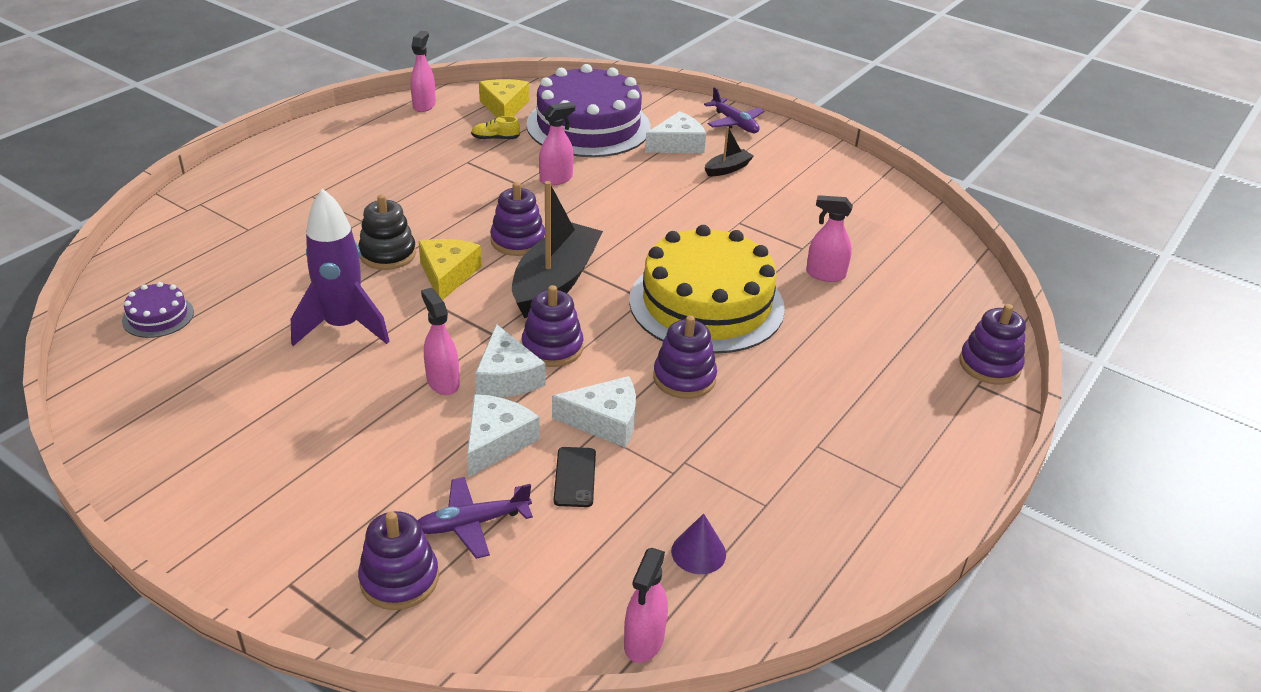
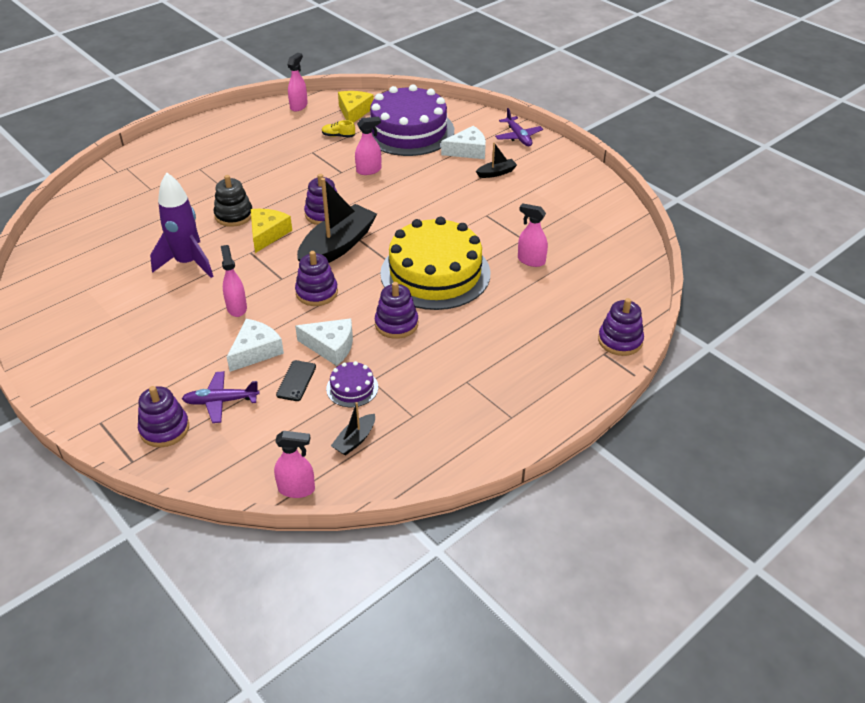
camera: 15 degrees right, 5 degrees up
(158, 316) = (77, 243): purple cake -> purple cake (352, 388)
(507, 377) = (279, 309): white cheese -> none
(644, 641) = (297, 489): pink spray bottle -> pink spray bottle turned 120 degrees counterclockwise
(698, 552) = (355, 440): purple cone -> black boat

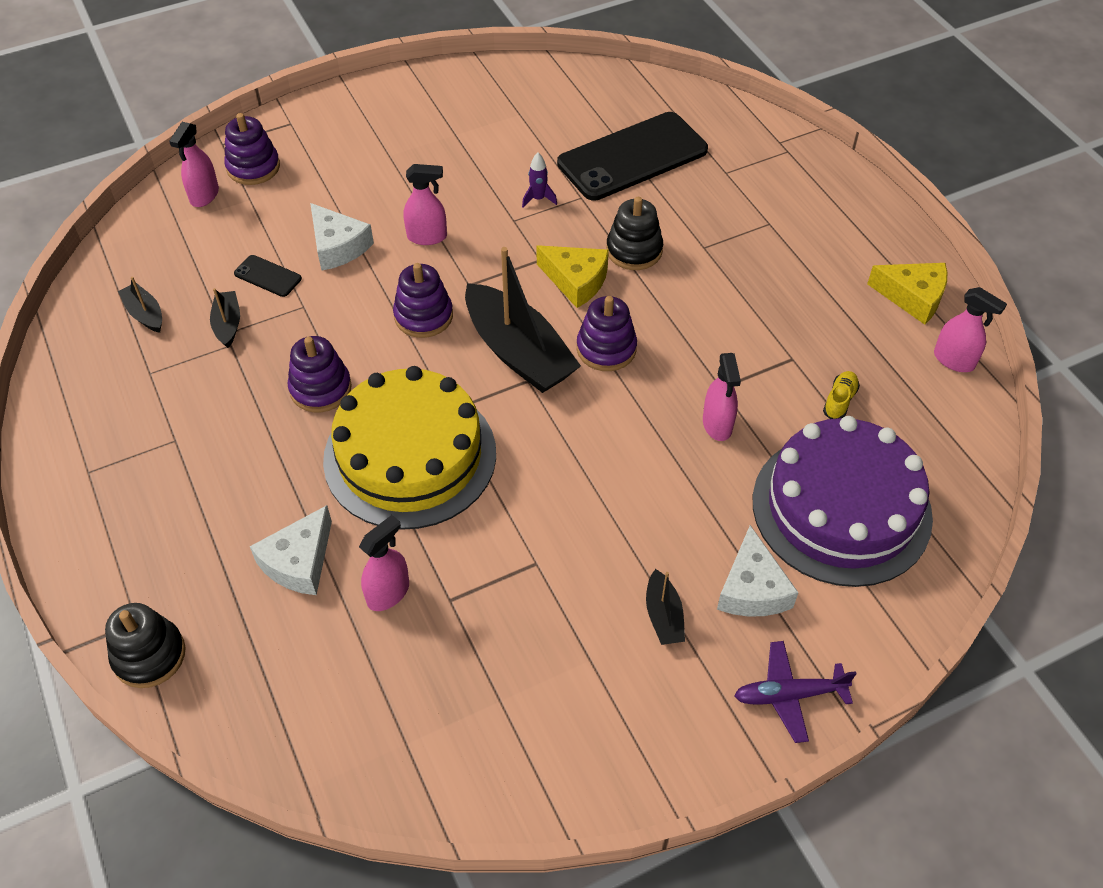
camera: 105 degrees right, 10 degrees up
(136, 228) = (632, 157): none -> black phone
(187, 263) = (538, 199): purple rocket -> purple rocket, size x0.42
(221, 401) = (270, 211): purple plane -> none
(297, 489) = (107, 258): pink spray bottle -> pink spray bottle (204, 196)
(331, 346) = (311, 315): white cheese -> white cheese (299, 562)
(352, 388) = (228, 324): purple cake -> black boat
(354, 112) = (924, 437): yellow cheese -> yellow cheese (913, 297)
(620, 340) = (149, 655): purple stacking toy -> black stacking toy

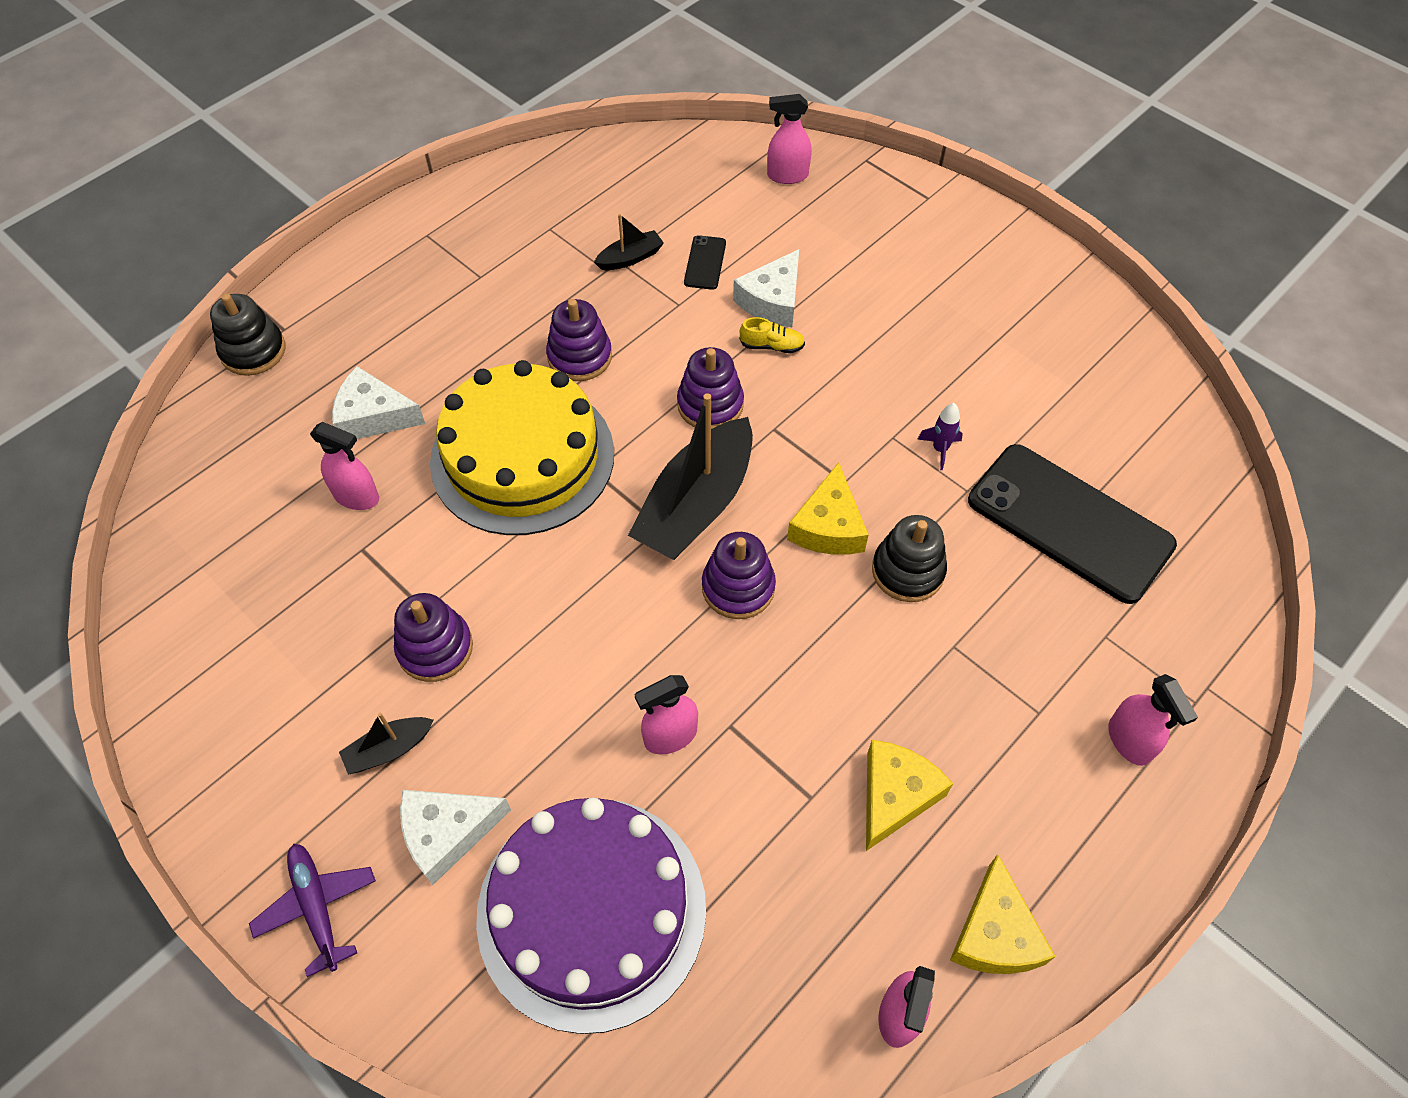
camera: 70 degrees right, 5 degrees up
(145, 314) = (617, 197): black boat -> none
(253, 167) = (847, 195): purple stacking toy -> purple stacking toy (435, 648)
(427, 237) = (825, 368): pink spray bottle -> pink spray bottle (1129, 741)
(805, 314) = (895, 795): none -> yellow cheese
(839, 401) = (763, 872): yellow shoe -> yellow shoe (772, 346)

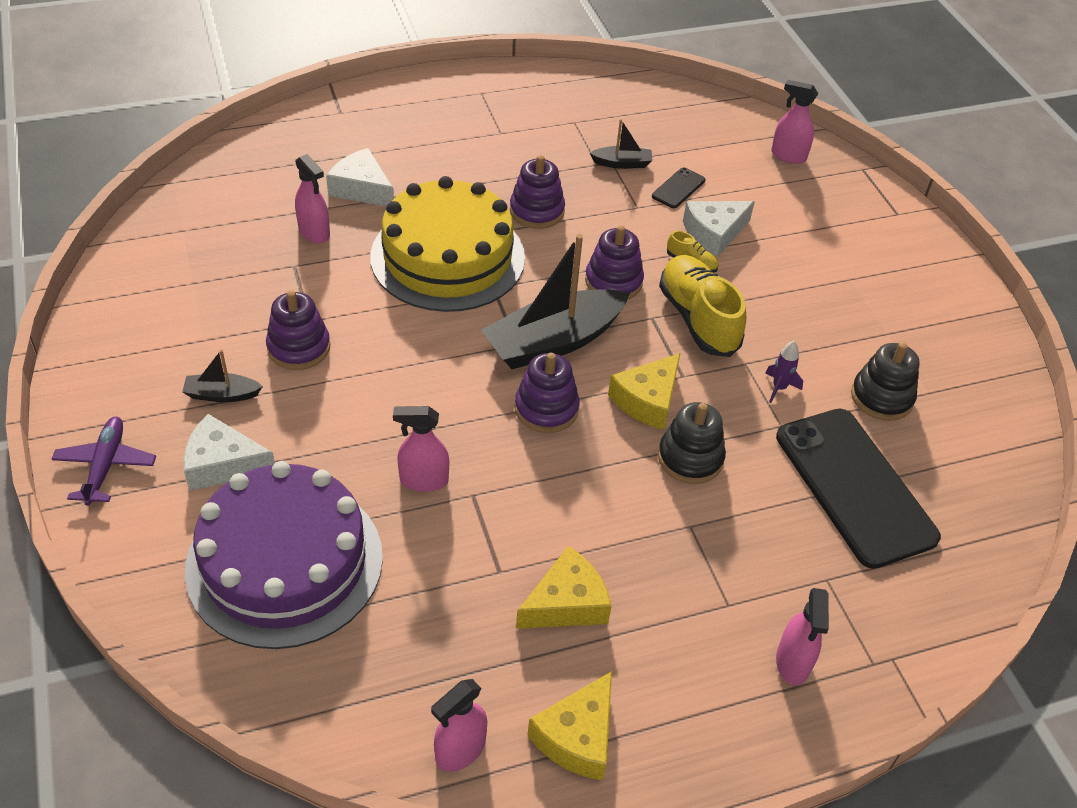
camera: 25 degrees right, 10 degrees down
(253, 351) = (310, 117): black stacking toy -> black stacking toy (881, 397)
(818, 408) = (698, 319): none -> yellow shoe

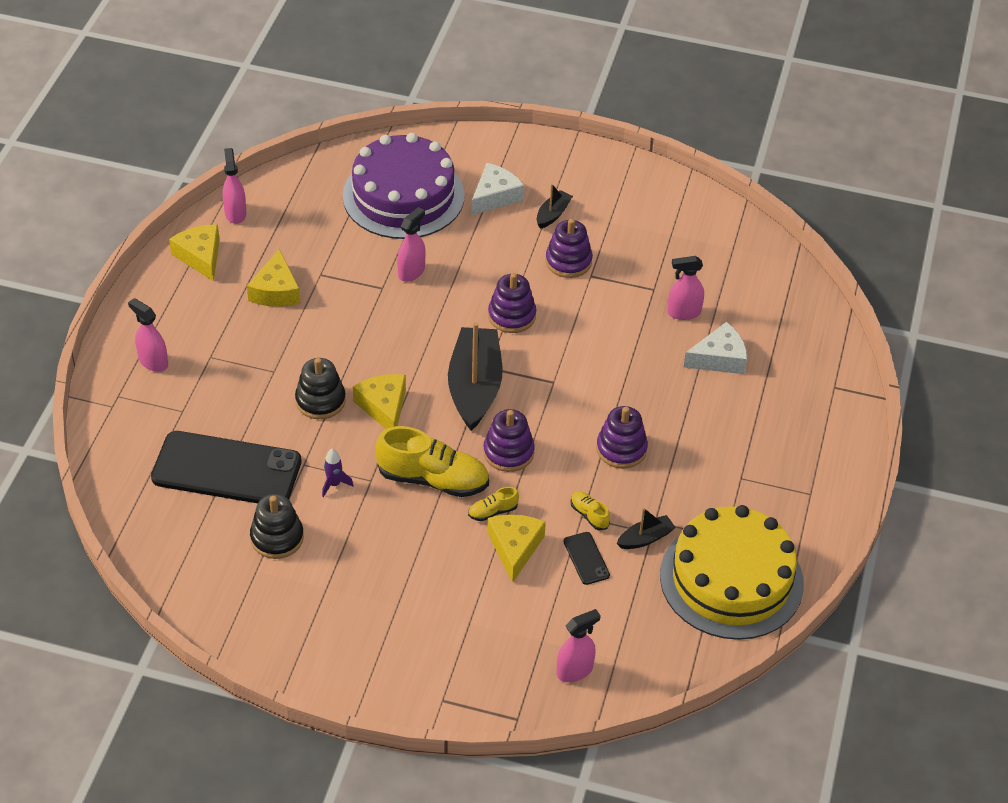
camera: 125 degrees right, 0 degrees up
(105, 466) = (532, 153): purple plane -> none
(447, 257) = (604, 372): yellow cake -> yellow cake (731, 579)
(546, 409) = (419, 353): purple stacking toy -> purple stacking toy (512, 316)
(622, 163) = (645, 538): black boat -> black boat turned 150 degrees counterclockwise
(631, 203) = (589, 515): none -> yellow shoe
(714, 233) = (514, 548): white cheese -> yellow cheese

